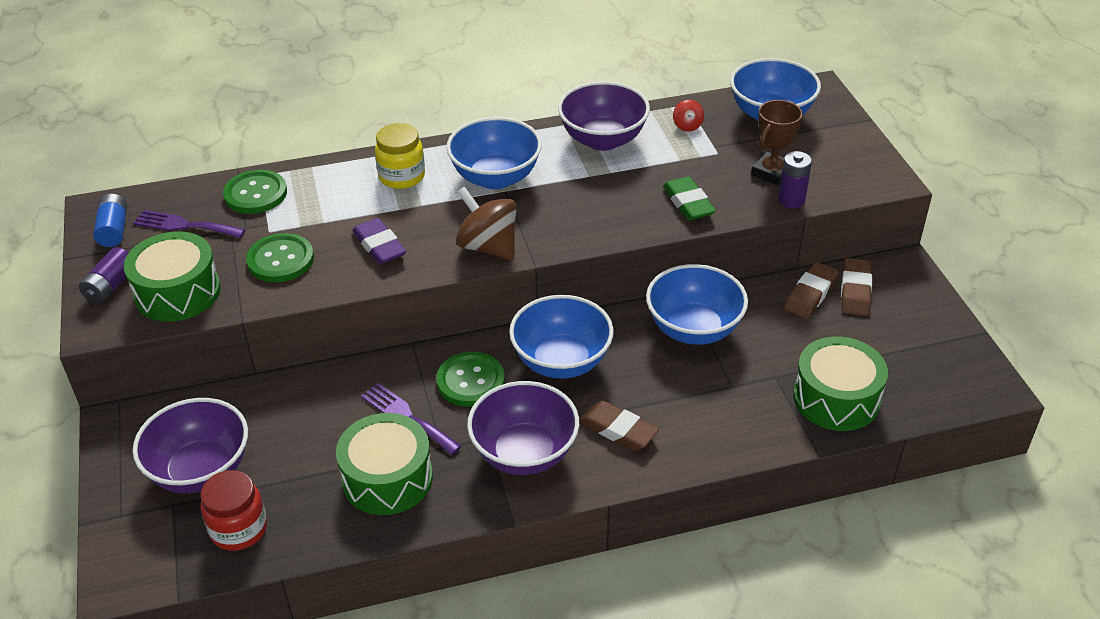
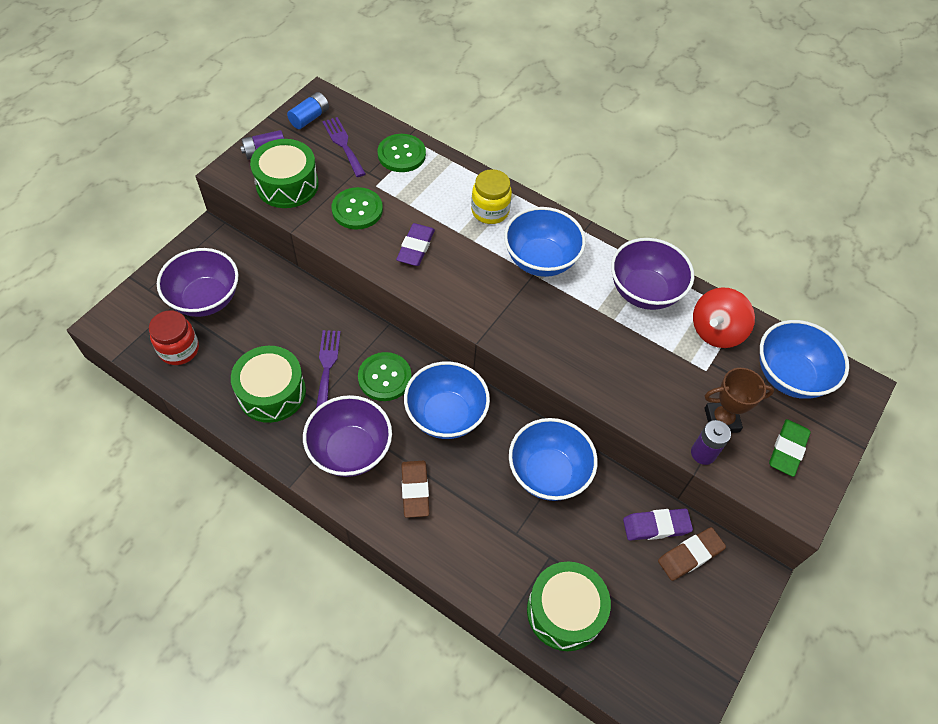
camera: 45 degrees right, 15 degrees up
(488, 247) = (470, 304): brown spinning top -> none
(687, 126) = (716, 331): red spinning top -> red spinning top, size x2.03
(688, 203) = (630, 388): green eraser -> green eraser (787, 449)
(810, 294) = (656, 526): brown eraser -> purple eraser

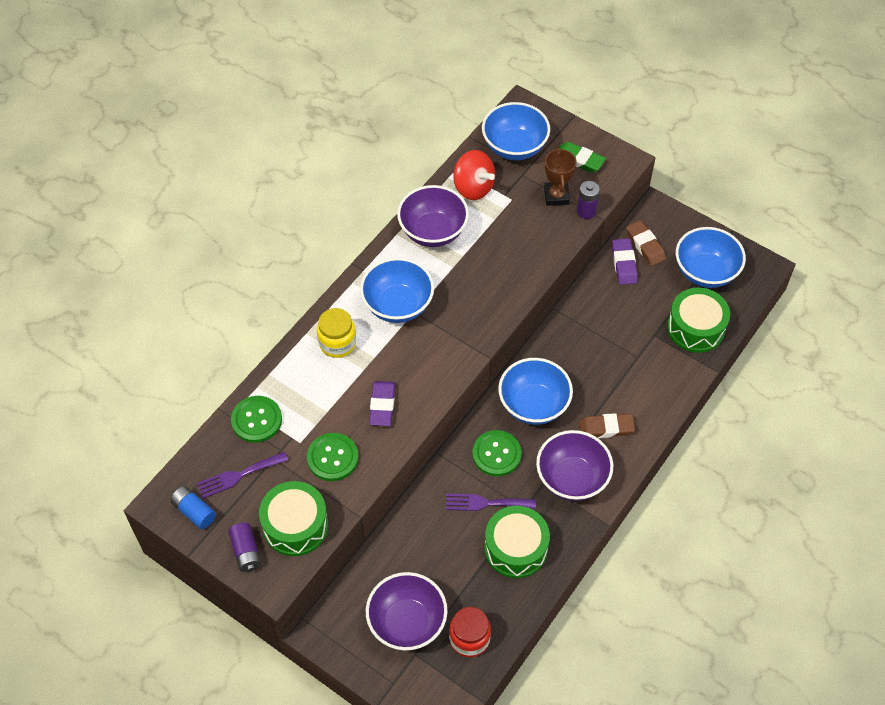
camera: 85 degrees left, 0 degrees up
(416, 247) = (382, 405): purple eraser -> purple eraser turned 75 degrees clockwise
(548, 473) = (584, 332): blue bowl -> blue bowl (705, 272)

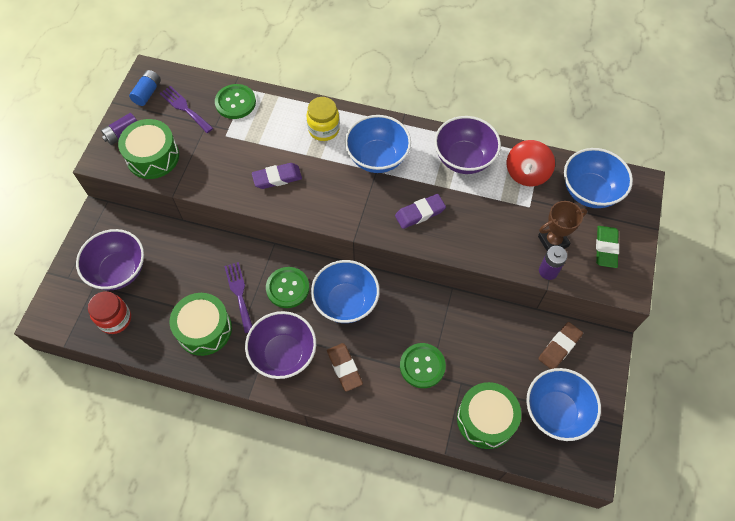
camera: 70 degrees right, 5 degrees up
(332, 458) = (218, 161): green button -> green button (422, 366)
(624, 264) = (528, 334): purple eraser -> purple eraser (420, 213)

